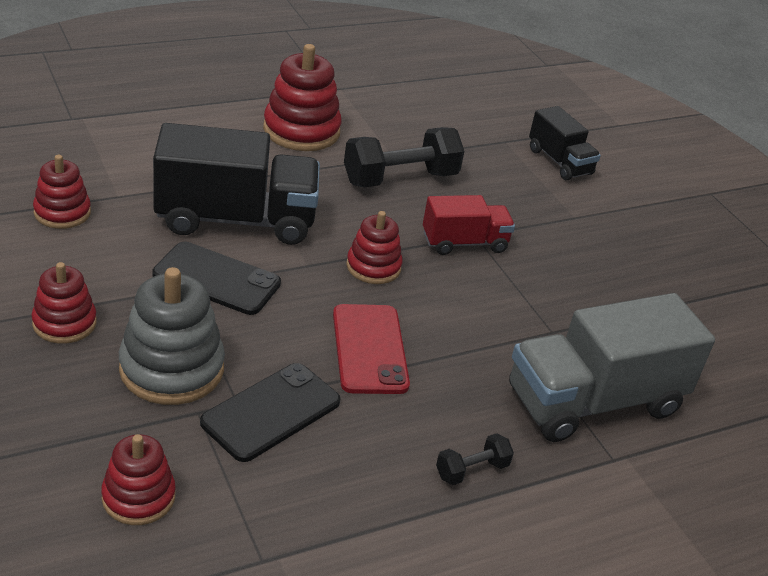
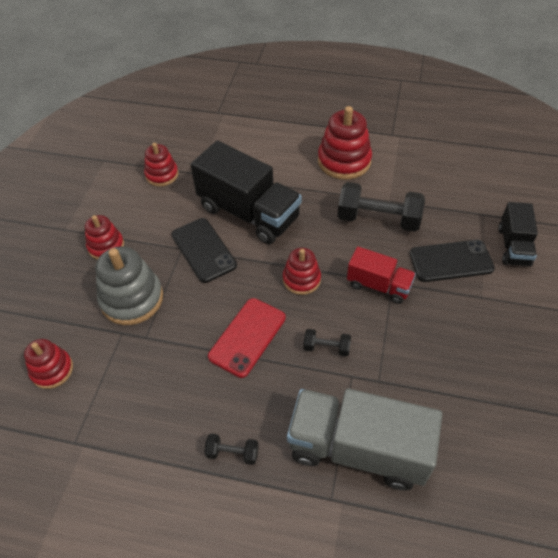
camera: 45 degrees right, 15 degrees up
(271, 412) = (157, 352): black phone -> black phone (451, 261)
(469, 323) = (326, 348): none -> black dumbbell

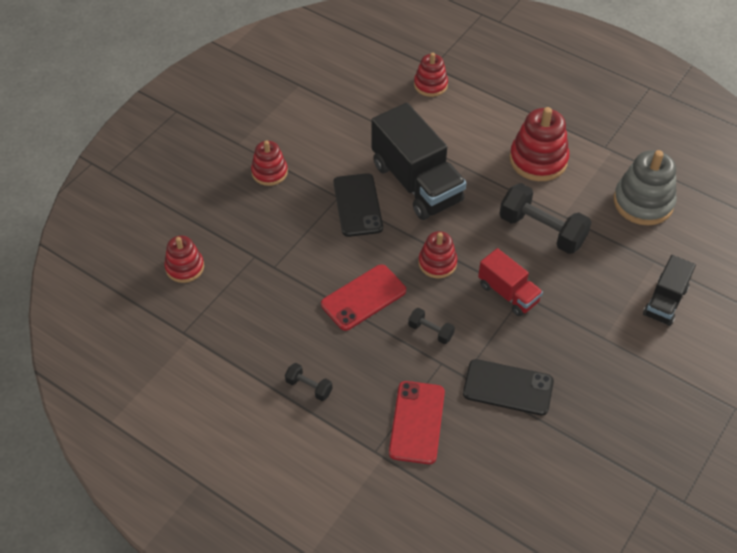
camera: 20 degrees right, 0 degrees up
(132, 299) = (274, 229): grey stacking toy -> grey stacking toy (643, 202)
(162, 175) = (349, 117): red stacking toy -> red stacking toy (430, 85)
(358, 448) = (417, 422): grey truck -> red phone
(451, 261) = (592, 294): black phone -> black phone (508, 387)

